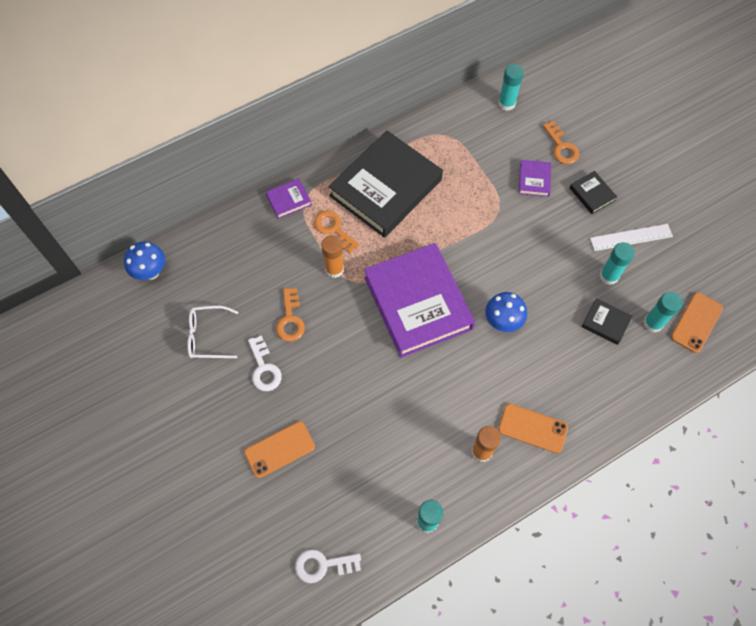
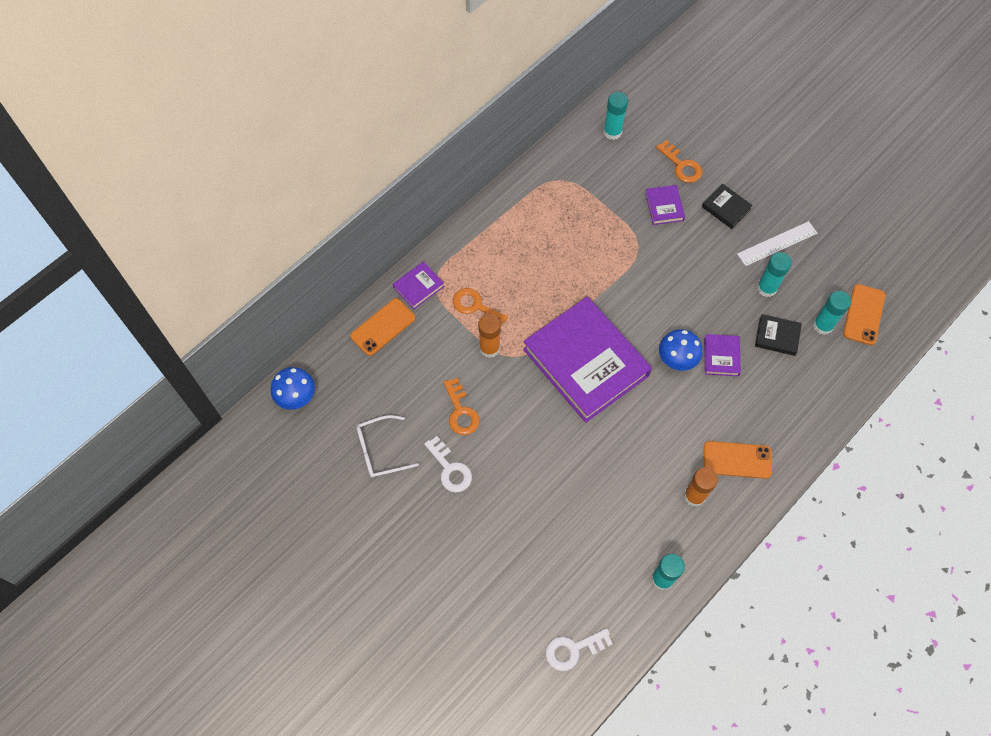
camera: 15 degrees left, 0 degrees up
(279, 449) = (493, 547): orange phone -> orange phone (383, 327)
(385, 188) = (515, 250): black book -> none
(546, 328) = (721, 356): none -> purple book

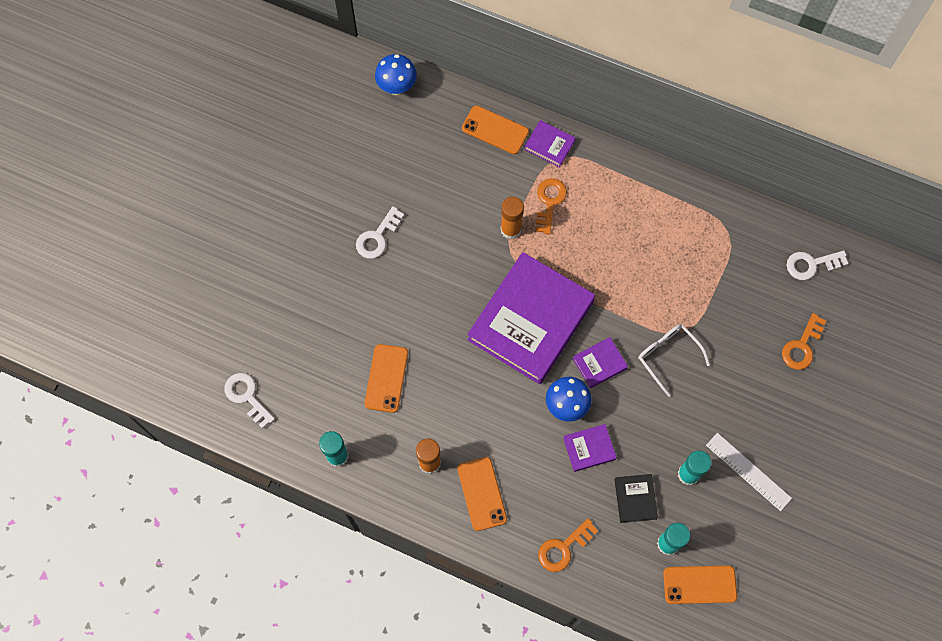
camera: 70 degrees right, 5 degrees up
(380, 450) = (373, 173): white glasses -> white glasses (668, 356)
(461, 411) = (436, 227): orange key -> orange key (563, 548)
(598, 508) = (386, 378): none -> orange phone
(612, 132) = (811, 264): turquoise glue stick -> white key
(664, 207) = (742, 343): purple book -> purple book (599, 363)
(726, 208) = (769, 407): black book -> none

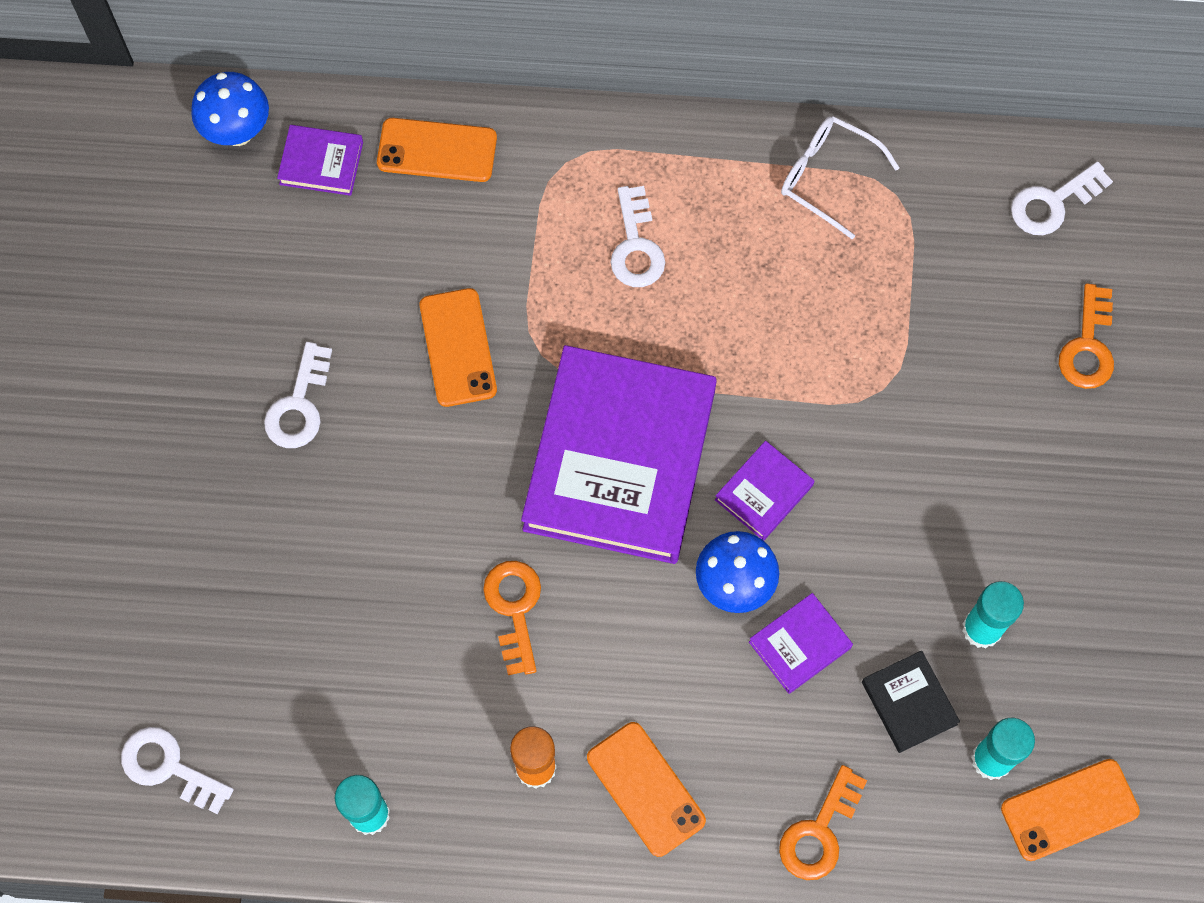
camera: 20 degrees left, 0 degrees up
(386, 378) = (405, 647): orange phone -> orange phone (458, 347)
(510, 229) = (527, 313): orange glue stick -> none
(549, 145) = (540, 145): purple book -> purple book (321, 163)
(549, 202) = (576, 244): orange key -> orange key (514, 609)
(580, 213) = (636, 246): none -> white key
(668, 356) = (873, 440): white glasses -> white glasses (827, 177)
(748, 471) = (1078, 588): white ruler -> none

